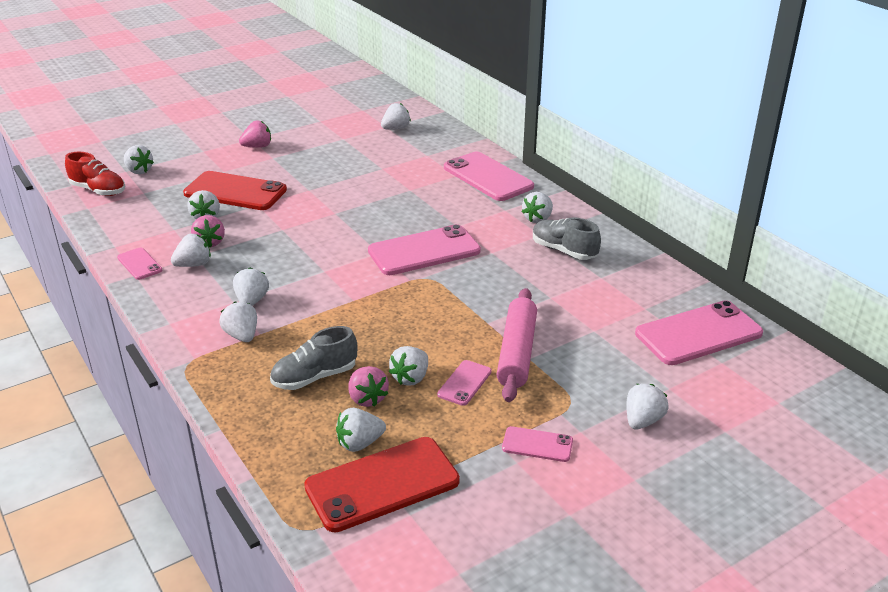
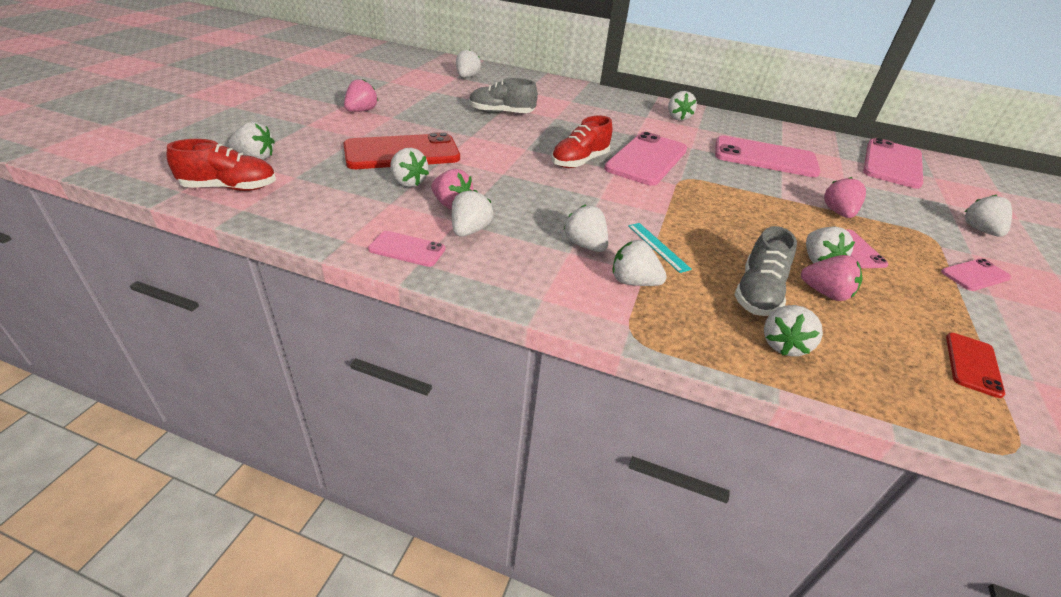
camera: 40 degrees left, 5 degrees up
(301, 320) = (658, 247): none -> turquoise ruler
(360, 236) = (579, 161): none -> red shoe
(360, 443) = (893, 336): white strawberry -> white strawberry (783, 345)
(382, 484) = (972, 364): red phone -> red phone, size x0.49
(488, 177) = (595, 97): pink phone -> pink phone (765, 157)
(517, 353) = (838, 213): pink rolling pin -> pink strawberry
(564, 251) = (731, 134): grey shoe -> grey shoe (501, 113)

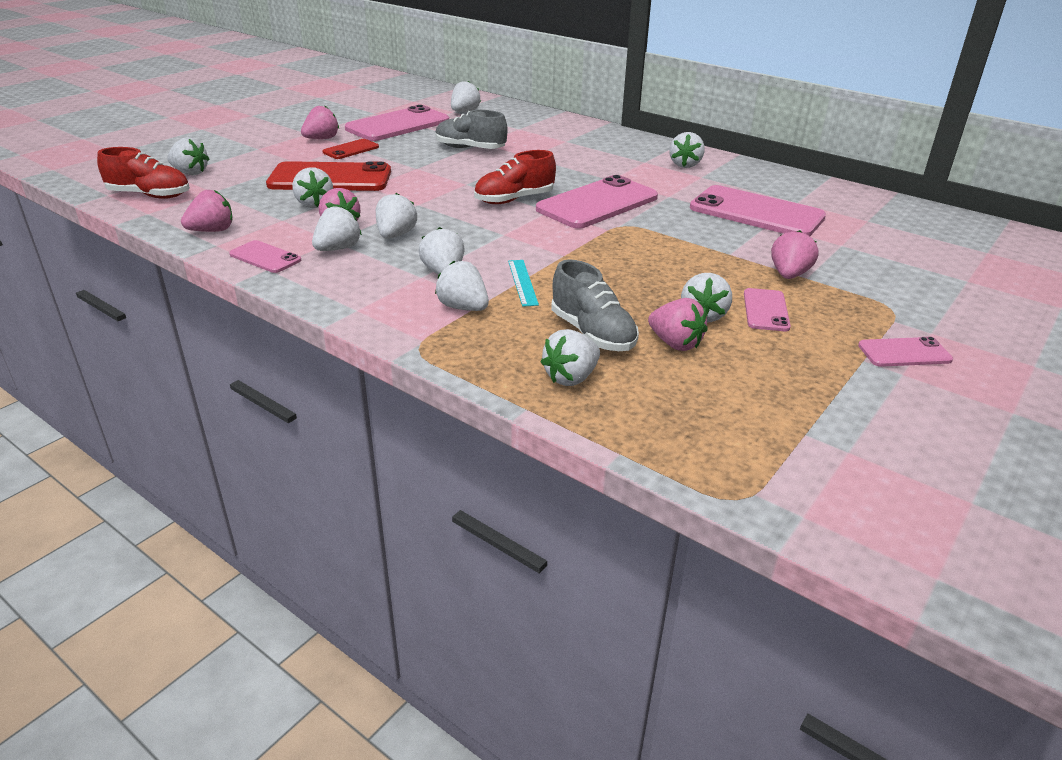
camera: 20 degrees right, 5 degrees down
(329, 224) = (212, 231): none -> pink strawberry
(757, 293) = (592, 333): grey shoe -> grey shoe turned 75 degrees counterclockwise
(892, 164) = (939, 233): pink phone -> pink phone (398, 125)
(972, 364) = (783, 426): red phone -> red phone (351, 150)
(980, 230) = (978, 312): white strawberry -> white strawberry (395, 235)

